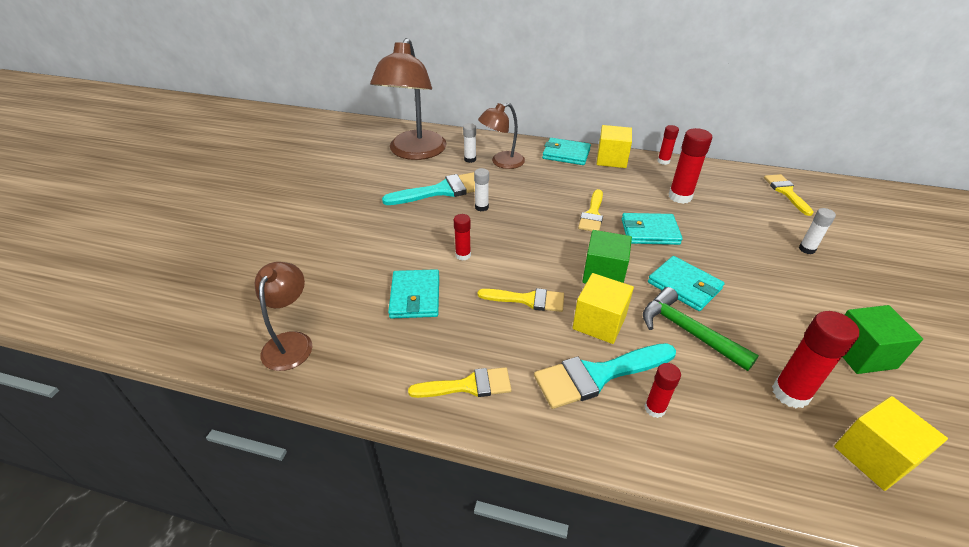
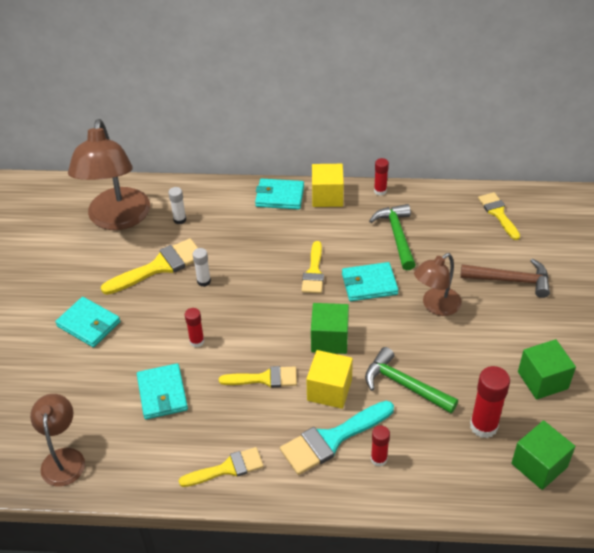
camera: 10 degrees left, 5 degrees up
(442, 190) = (159, 266): turquoise brush -> yellow brush
(502, 162) = (214, 219): brown lamp -> brown lamp (436, 306)
(680, 197) = (397, 236): red glue stick -> green hammer
(684, 286) = (401, 339): turquoise wallet -> turquoise wallet (88, 324)
(806, 249) = (510, 280): white glue stick -> brown hammer
(874, 456) = (539, 465): yellow cube -> green cube

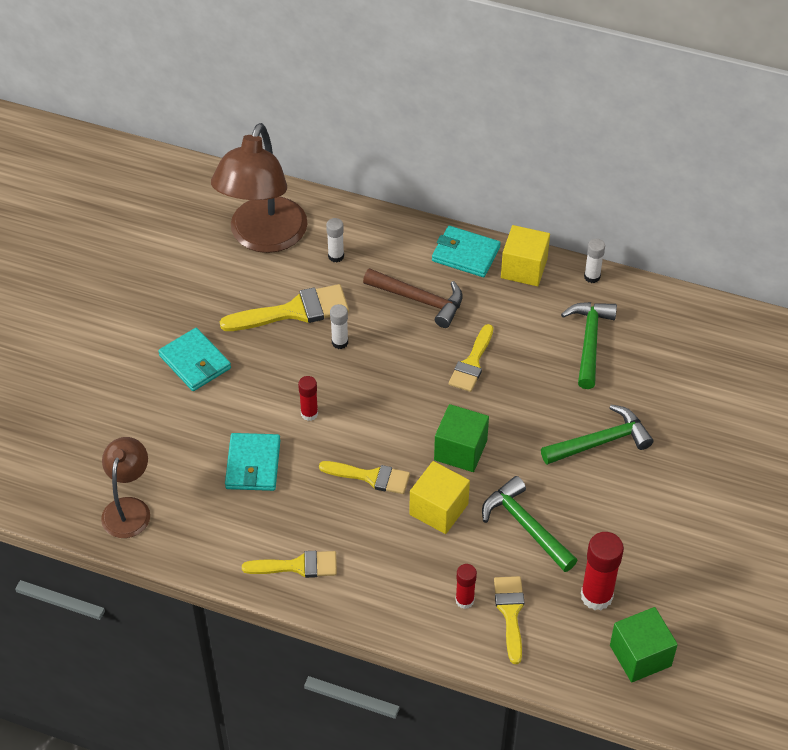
camera: 15 degrees right, 5 degrees up
(332, 439) = (421, 565): turquoise brush -> none
(369, 284) = (532, 394): turquoise wallet -> none
(380, 191) = (592, 277): red glue stick -> white glue stick
(436, 306) = (600, 442): brown lamp -> green hammer
(498, 213) = (727, 343): yellow brush -> yellow brush (510, 613)
(510, 280) = (704, 433): brown hammer -> brown hammer (419, 300)
(542, 380) = (688, 562): green cube -> none

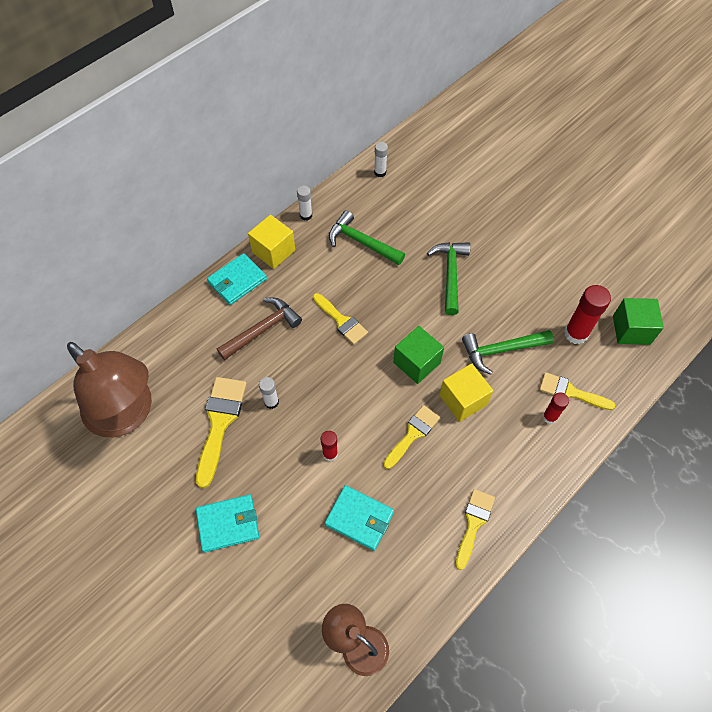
camera: 65 degrees left, 10 degrees up
(336, 256) = (182, 368): white glue stick -> white glue stick (380, 172)

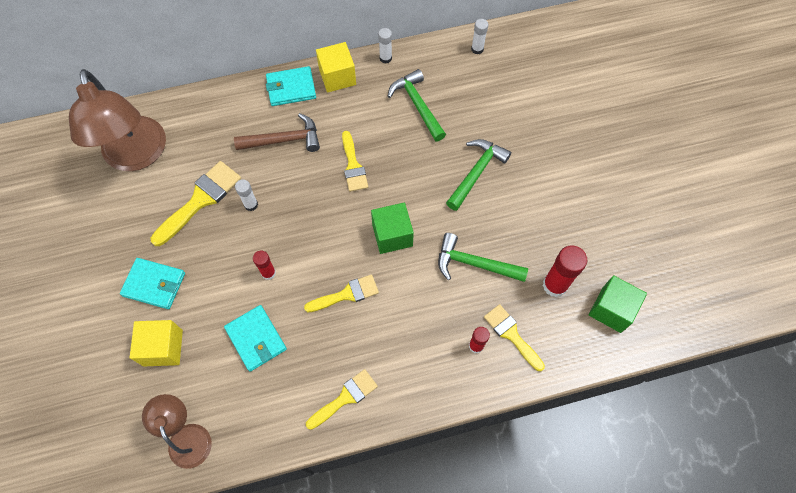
camera: 30 degrees right, 5 degrees up
(463, 400) = (410, 289): yellow cube -> yellow cube (163, 348)

